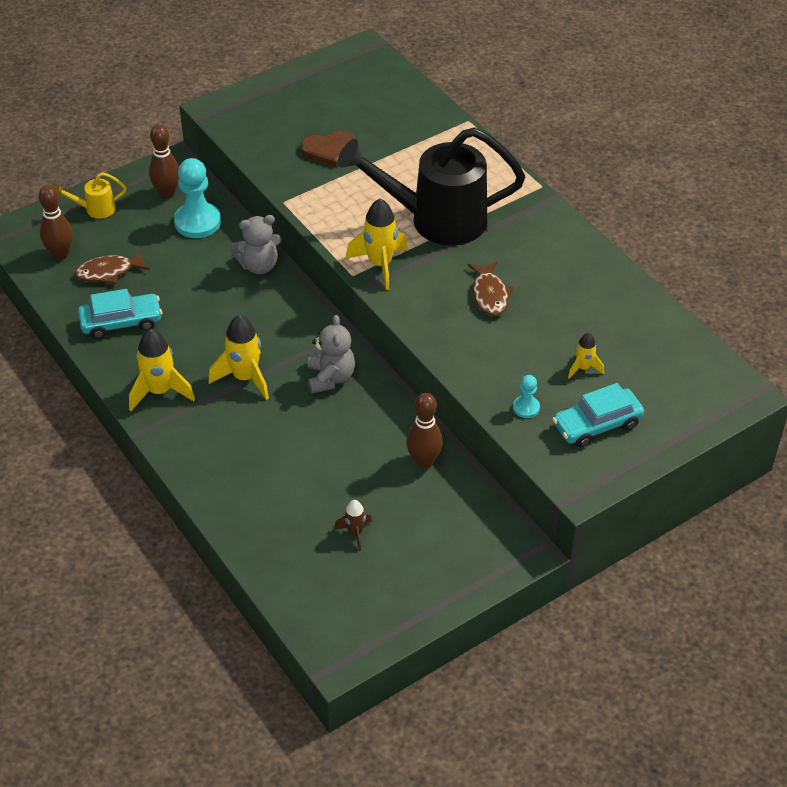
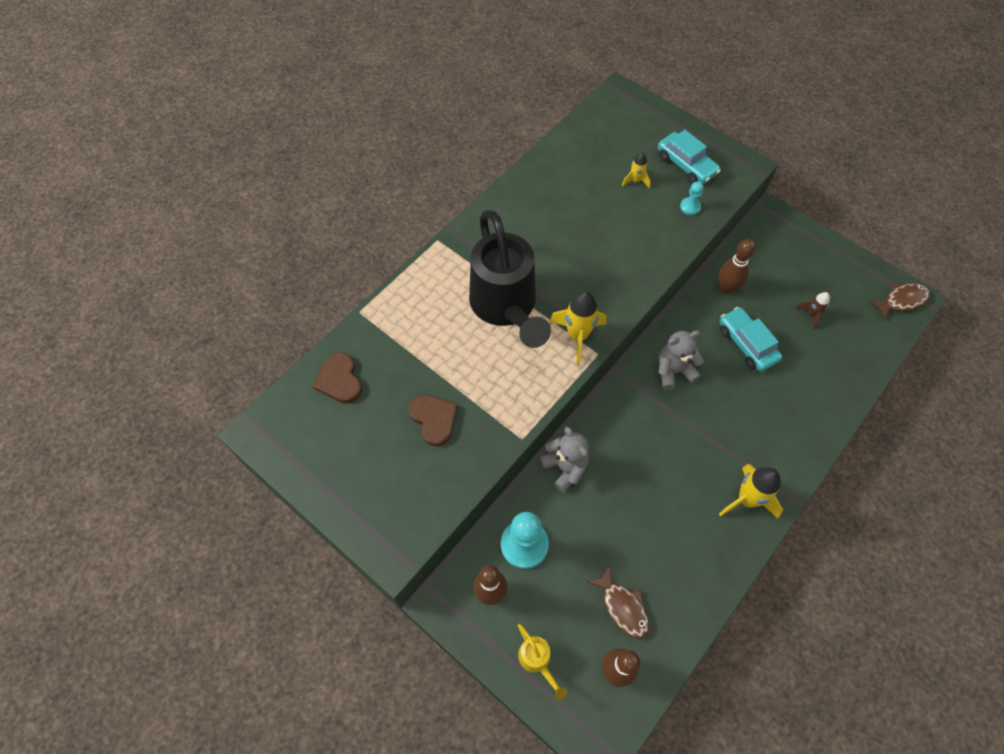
camera: 105 degrees left, 15 degrees up
(121, 322) = (682, 566): turquoise car -> turquoise car (746, 344)
(245, 378) = (701, 435): yellow rocket -> none
(396, 99) = (339, 380): none -> brown heart
(490, 295) = (582, 251): brown fish -> brown fish (901, 300)

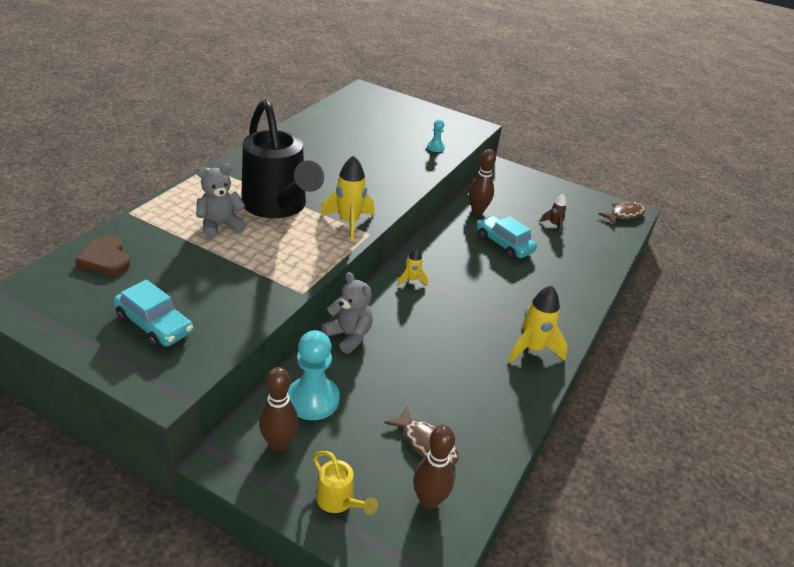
camera: 15 degrees left, 25 degrees down
(434, 419) = (209, 283): brown heart -> none
(635, 180) = (386, 133): yellow rocket -> yellow rocket (411, 280)
(674, 371) = (443, 263): grey teddy bear -> grey teddy bear (220, 226)
(686, 165) = (427, 125): turquoise car -> turquoise car (154, 325)

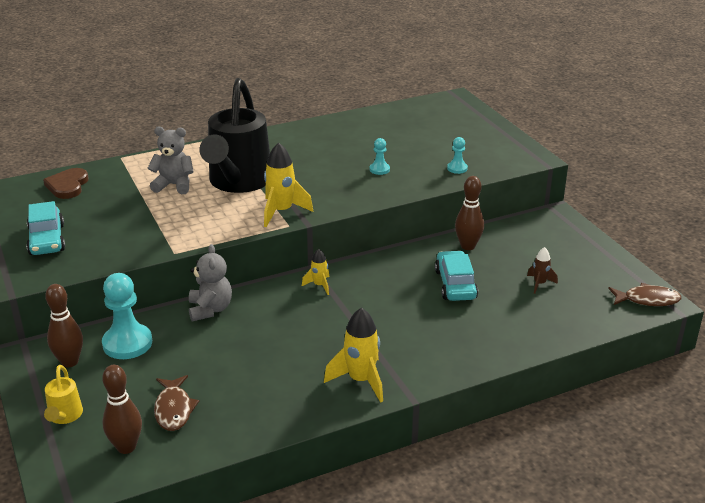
camera: 40 degrees right, 5 degrees down
(380, 163) = (379, 169): none -> turquoise pawn

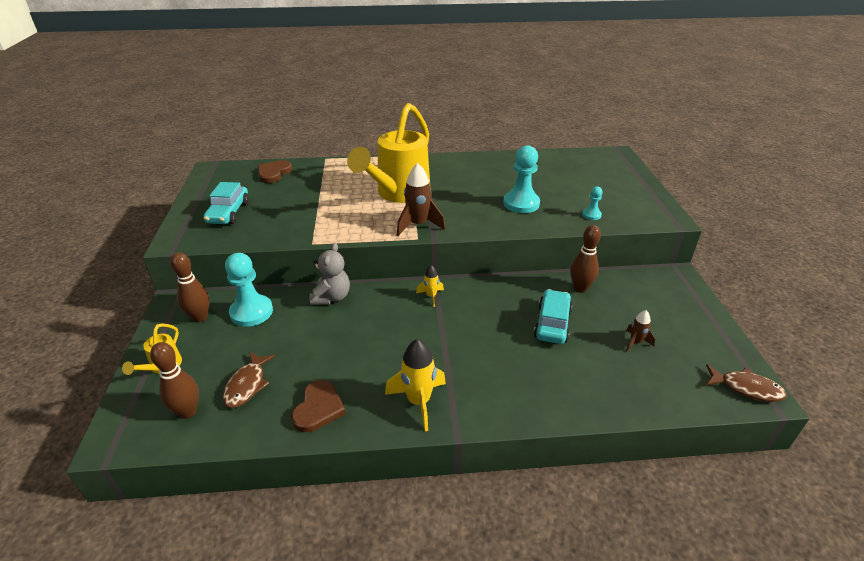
camera: 20 degrees right, 5 degrees up
(174, 185) = (349, 187): grey teddy bear -> none
(238, 182) = (399, 193): black watering can -> yellow watering can
(264, 410) = (318, 408): none -> brown heart
(281, 212) = (418, 225): yellow rocket -> brown rocket
(379, 169) = (521, 203): turquoise pawn -> turquoise pawn, size x2.00

